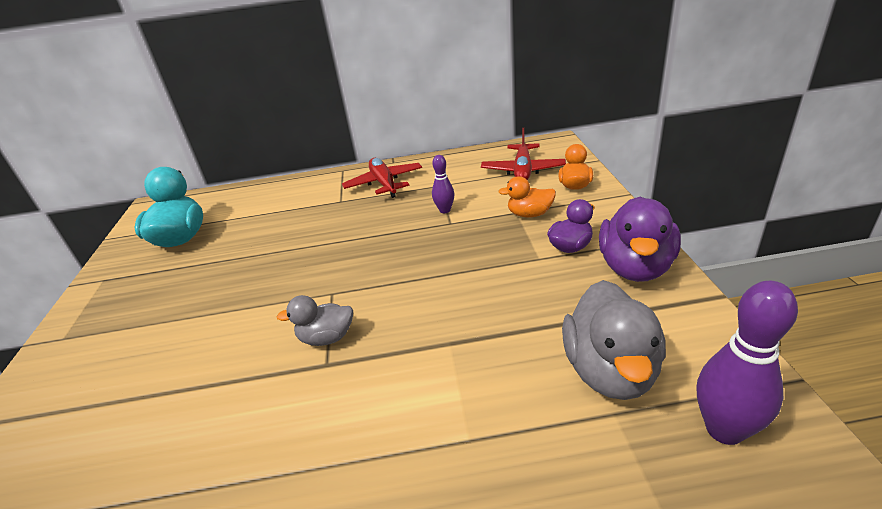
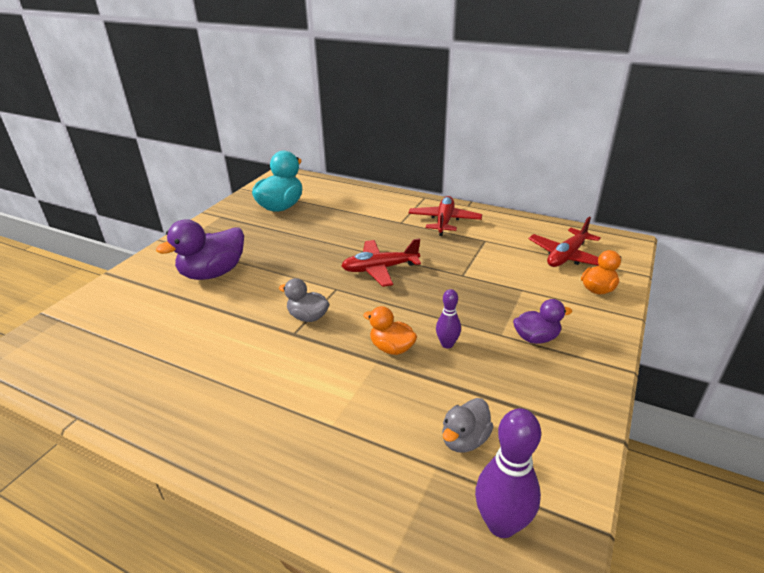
camera: 30 degrees right, 0 degrees up
(362, 253) = (380, 269): none -> red plane
(445, 210) = (468, 263): purple bowling pin -> purple bowling pin (447, 344)
(529, 214) = (531, 296): orange duck -> orange duck (391, 348)
(610, 371) = (464, 439): grey duck -> grey duck, size x0.57
(635, 267) = (571, 380): purple duck -> purple duck (213, 273)

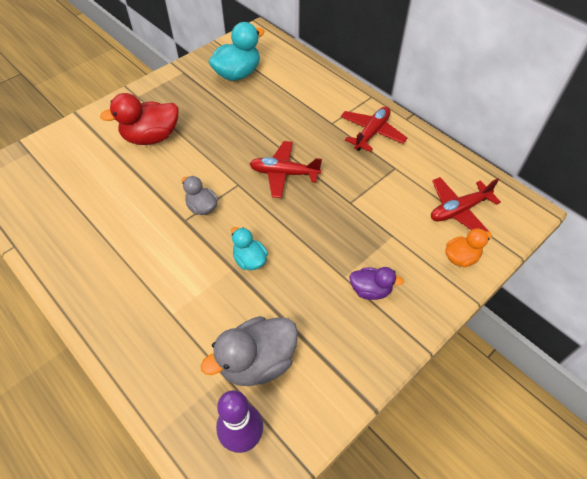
camera: 20 degrees right, 20 degrees up
(213, 273) = (151, 137): purple duck -> red duck
(391, 348) = (249, 260): orange duck -> turquoise duck
(447, 344) = (294, 271): purple bowling pin -> none
(464, 439) = (257, 362): grey duck -> grey duck, size x1.74

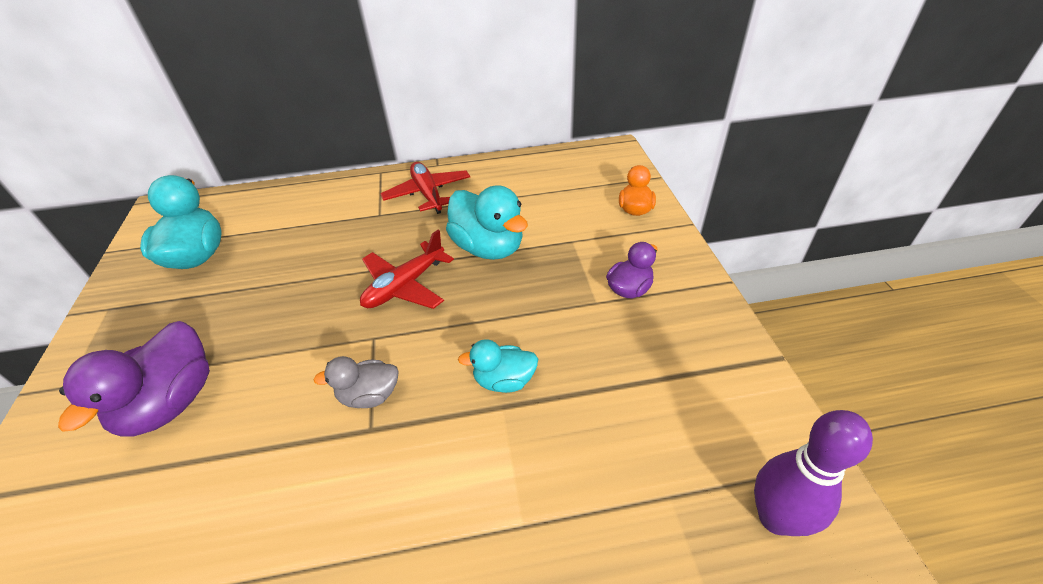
camera: 55 degrees left, 10 degrees down
(151, 137) = (171, 403): red duck -> purple duck
(257, 362) = (667, 445): grey duck -> none
(347, 194) = (488, 247): none -> turquoise duck
(458, 210) = (580, 185): red plane -> none

